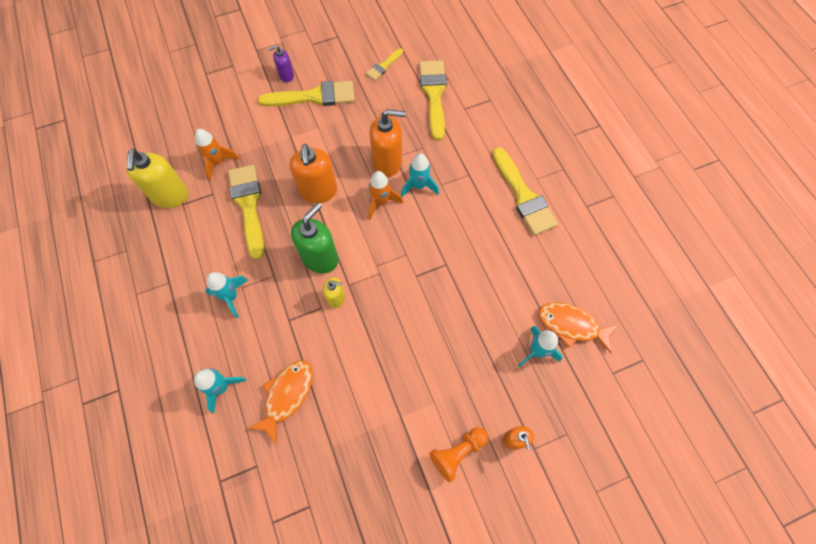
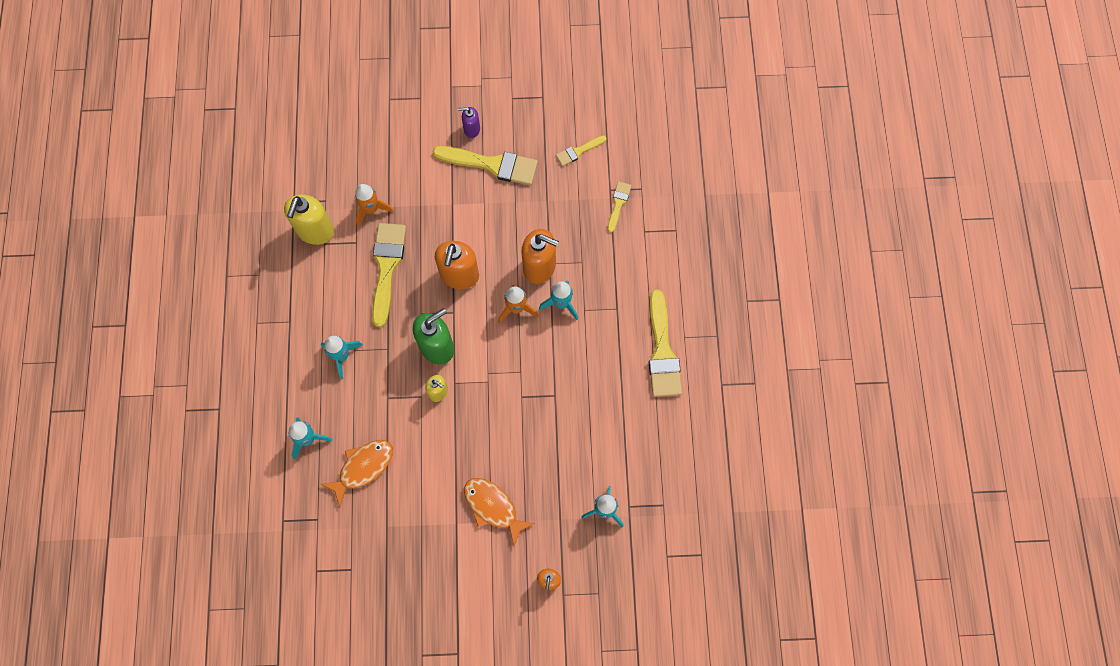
camera: 20 degrees right, 5 degrees up
(434, 94) = (618, 204): yellow brush -> yellow brush, size x0.52
(457, 453) = (494, 573): orange pawn -> none
(571, 325) = (649, 498): orange fish -> orange fish (493, 507)

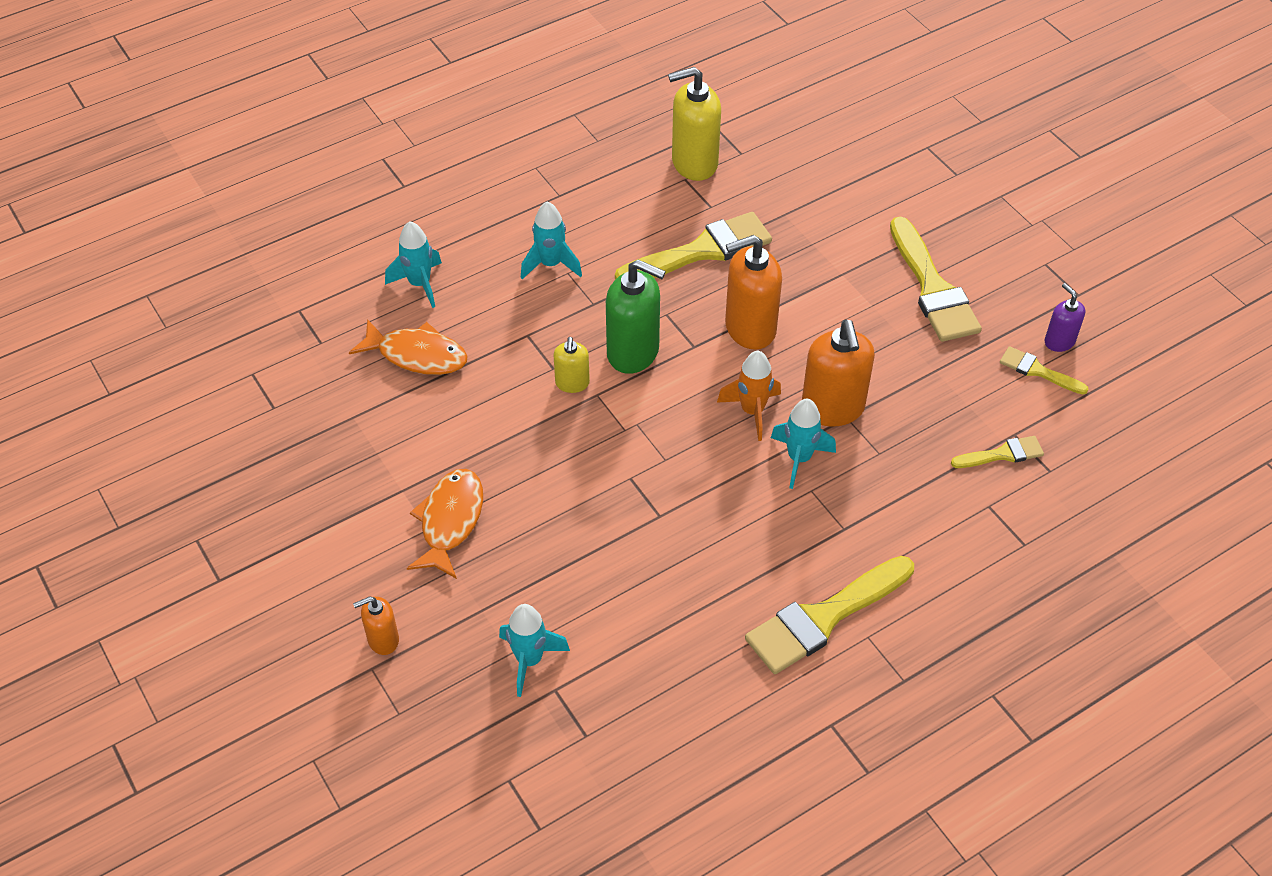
camera: 60 degrees right, 20 degrees down
(371, 209) = (766, 200): orange rocket -> none
(471, 129) = (962, 244): purple soap dispenser -> purple soap dispenser (1059, 341)

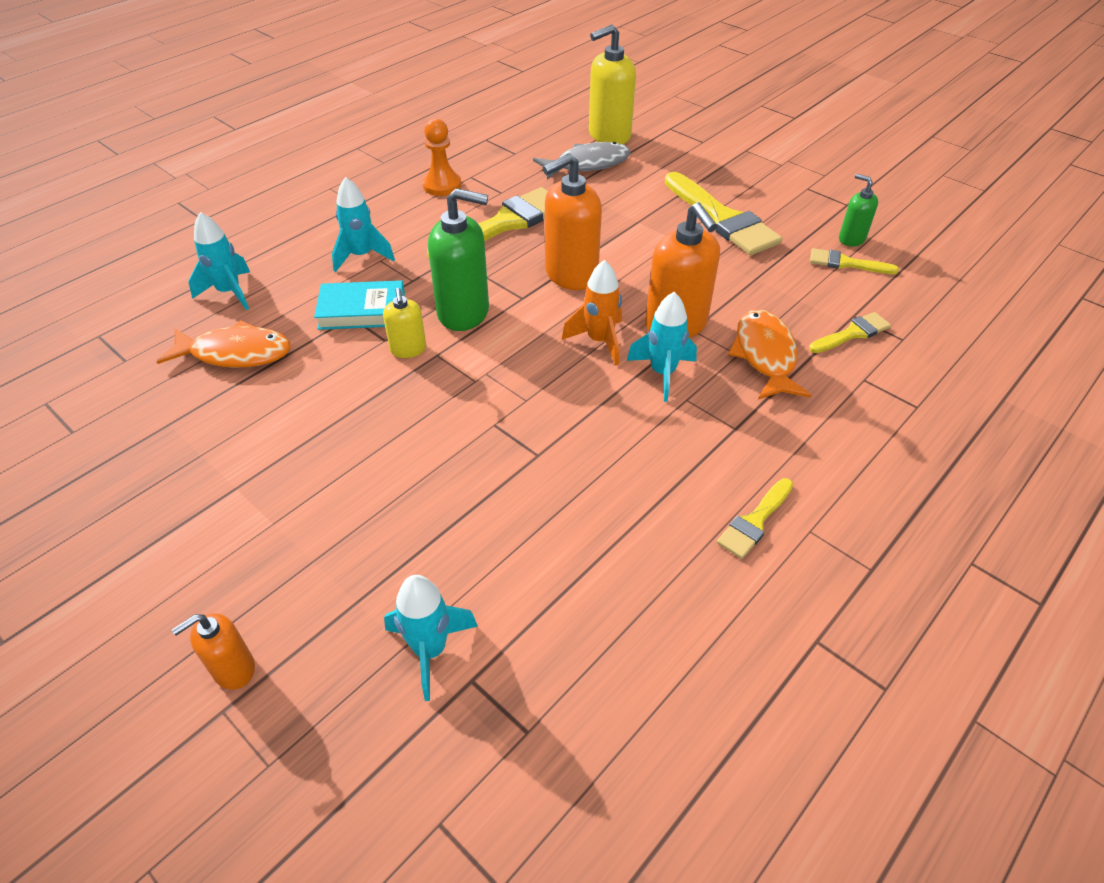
camera: 15 degrees left, 5 degrees down
(450, 521) = (299, 509): orange fish -> orange fish (765, 355)
(538, 330) = (362, 310): none -> turquoise book
(651, 185) = (442, 185): none -> orange pawn
(694, 163) = (475, 165): yellow soap dispenser -> yellow soap dispenser (609, 135)
(815, 185) = (588, 164): none -> grey fish
(823, 618) = (754, 521): yellow brush -> yellow brush, size x0.52
(1059, 341) = (851, 239): purple soap dispenser -> green soap dispenser

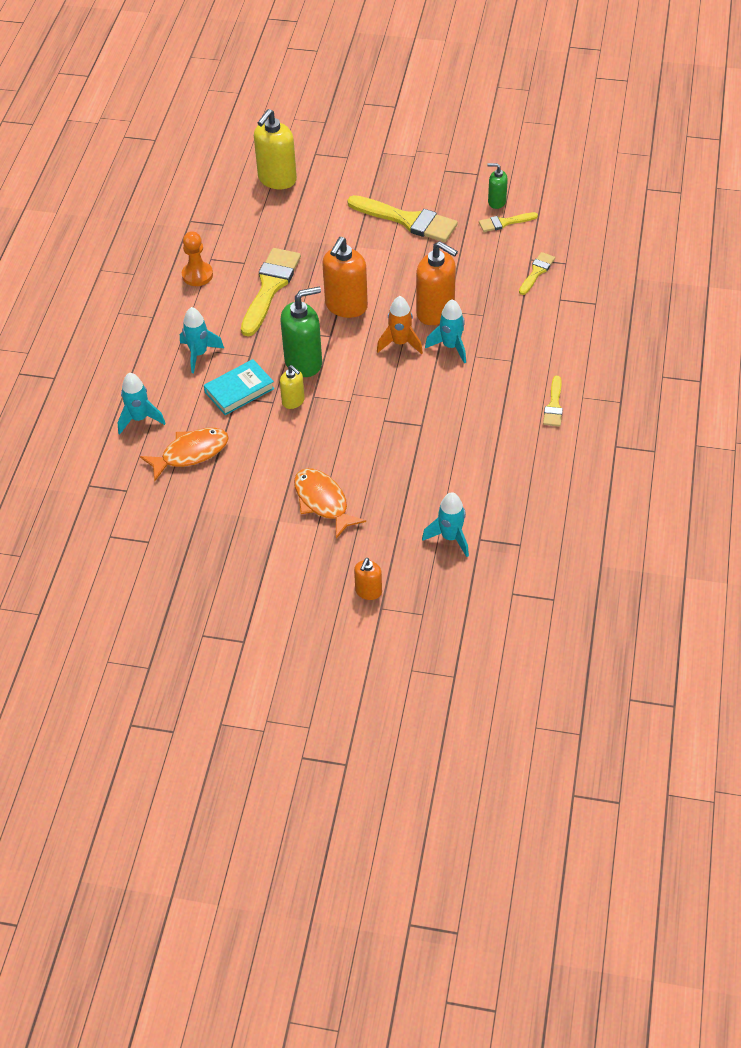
camera: 30 degrees left, 5 degrees up
(588, 164) = (284, 212): grey fish -> none
(765, 355) = (498, 309): orange fish -> orange fish (323, 502)

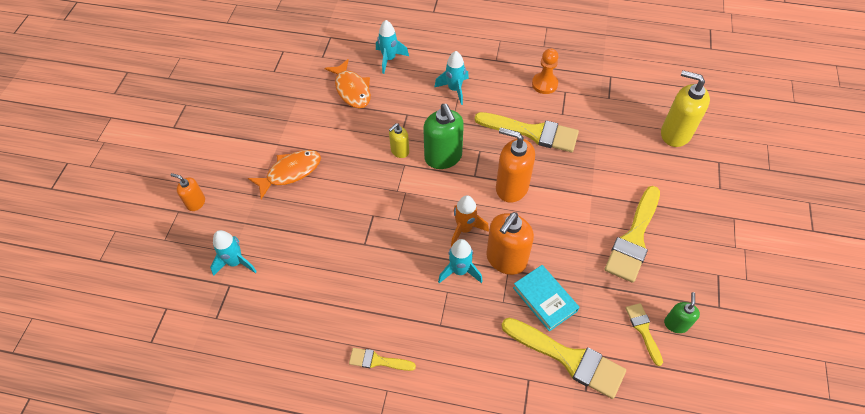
camera: 90 degrees right, 5 degrees up
(239, 390) = (414, 116): turquoise book -> turquoise book (544, 299)
(537, 272) = (568, 358): yellow brush -> yellow brush, size x1.94

